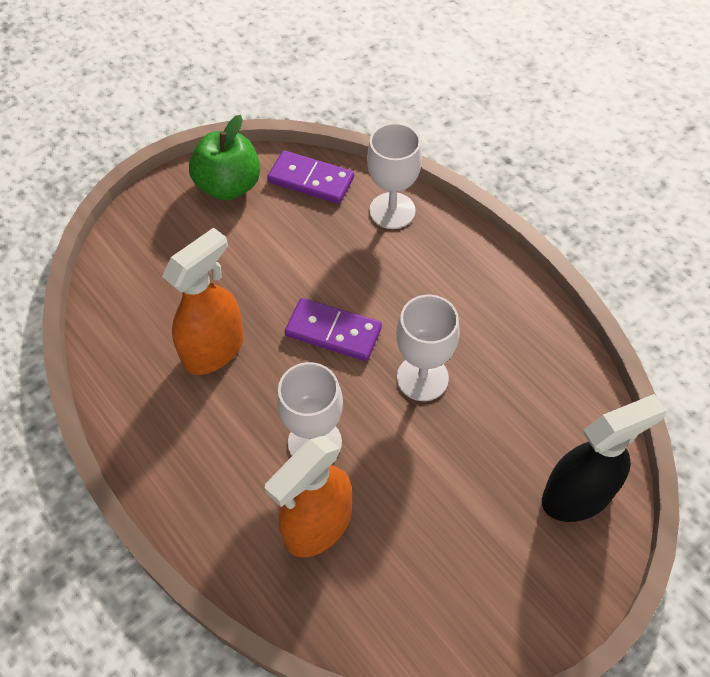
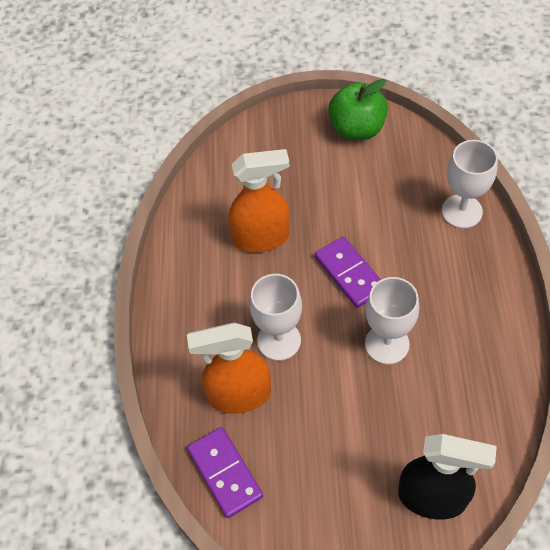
camera: 40 degrees right, 0 degrees up
(311, 180) = (419, 155): purple domino -> purple domino (225, 473)

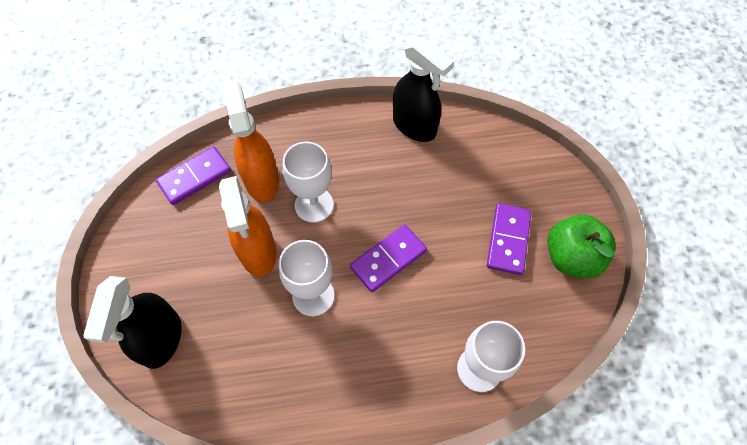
camera: 80 degrees right, 5 degrees up
(190, 237) = (414, 126): none -> black spray bottle
(261, 238) = (420, 181): orange spray bottle -> orange spray bottle (258, 252)
(336, 173) = (508, 240): none -> purple domino

